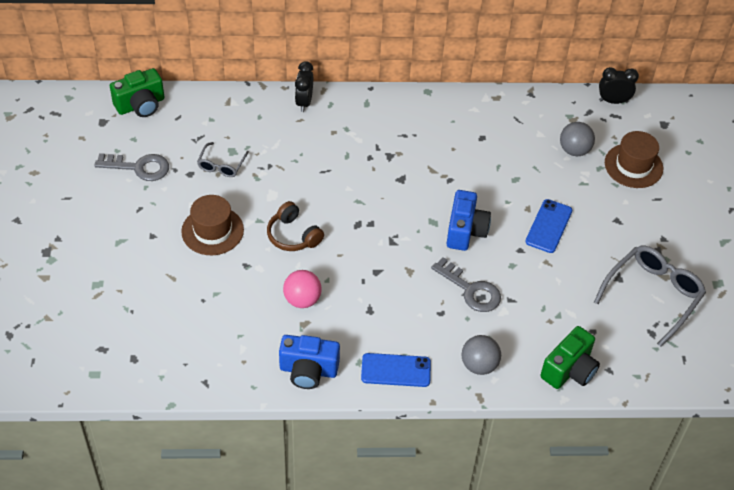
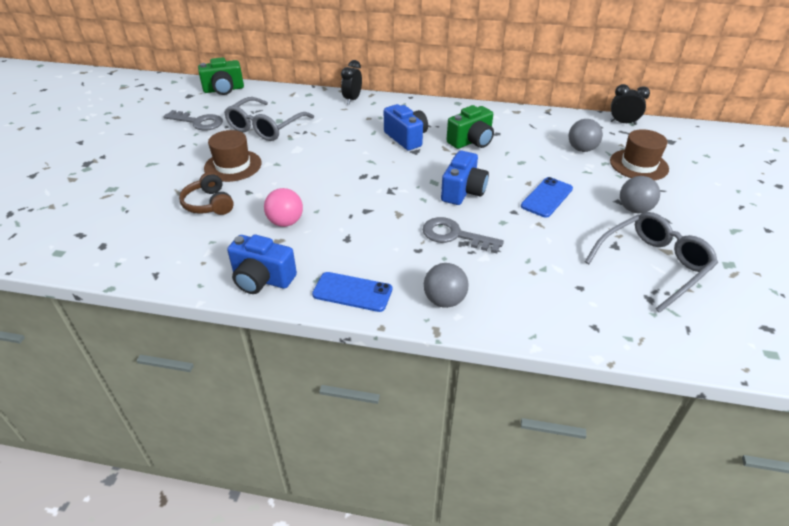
camera: 15 degrees right, 10 degrees down
(221, 165) = (265, 128): grey glasses -> grey glasses, size x1.85
(293, 235) = (301, 176): brown headphones -> brown headphones (209, 204)
(386, 160) = (406, 138): none -> blue camera
(471, 290) = (455, 235): grey key -> grey key turned 150 degrees clockwise
(569, 370) = (547, 320): green camera -> green camera (471, 141)
(633, 229) = (634, 209): none -> grey ball

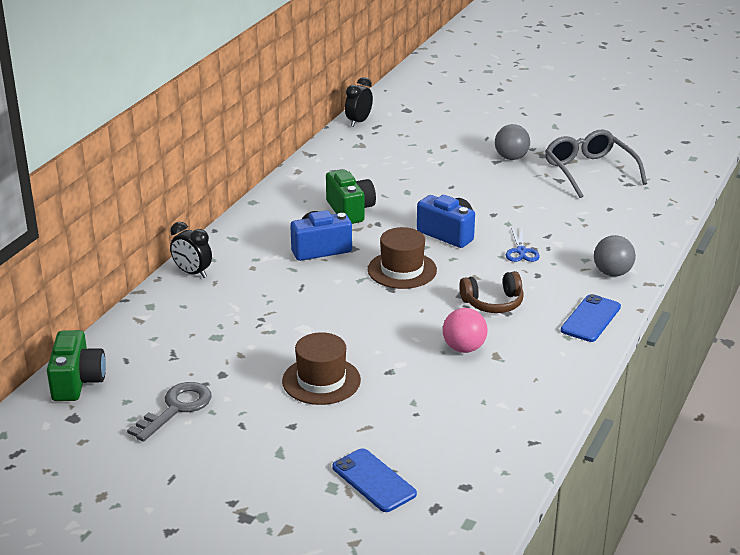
camera: 75 degrees left, 10 degrees down
(209, 204) = (405, 402): brown headphones -> brown headphones (493, 303)
(262, 279) = (559, 370): blue camera -> none
(265, 128) = (231, 349): grey glasses -> none
(455, 235) = (521, 251): grey key -> blue scissors
(547, 197) = (476, 193): blue phone -> blue phone (374, 480)
(581, 149) = (399, 155): grey ball -> none
(638, 165) = (441, 136): brown hat -> brown hat (402, 270)

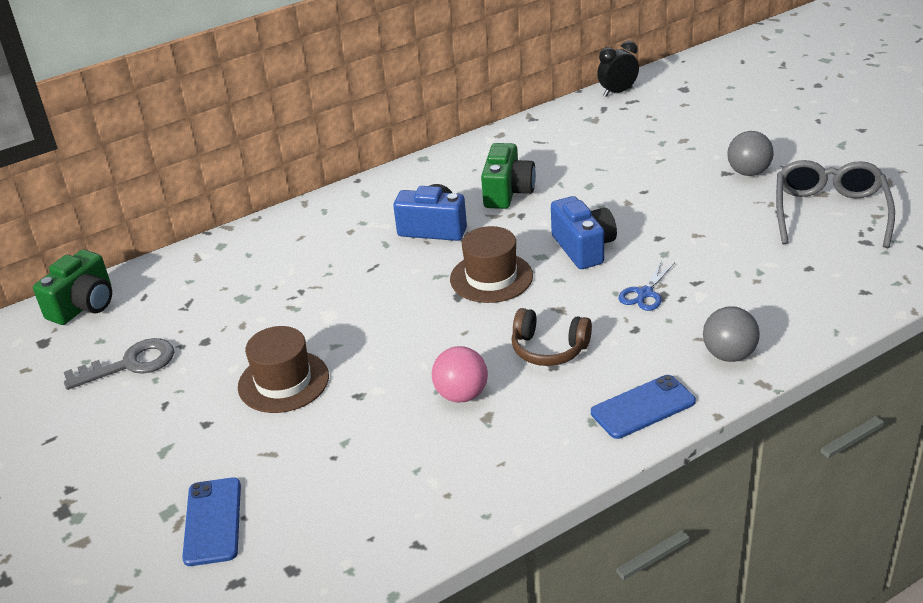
camera: 35 degrees right, 5 degrees up
(192, 273) = (291, 221): black clock -> none

